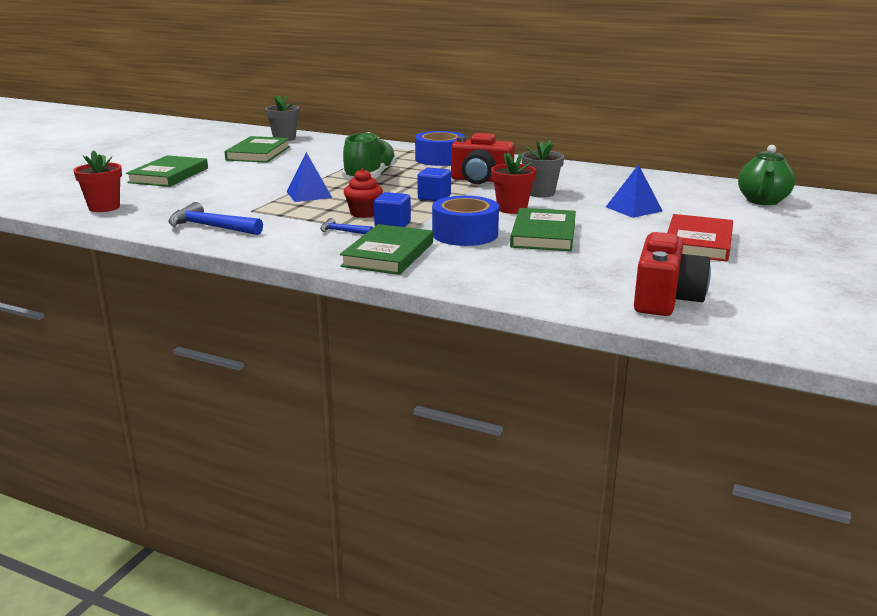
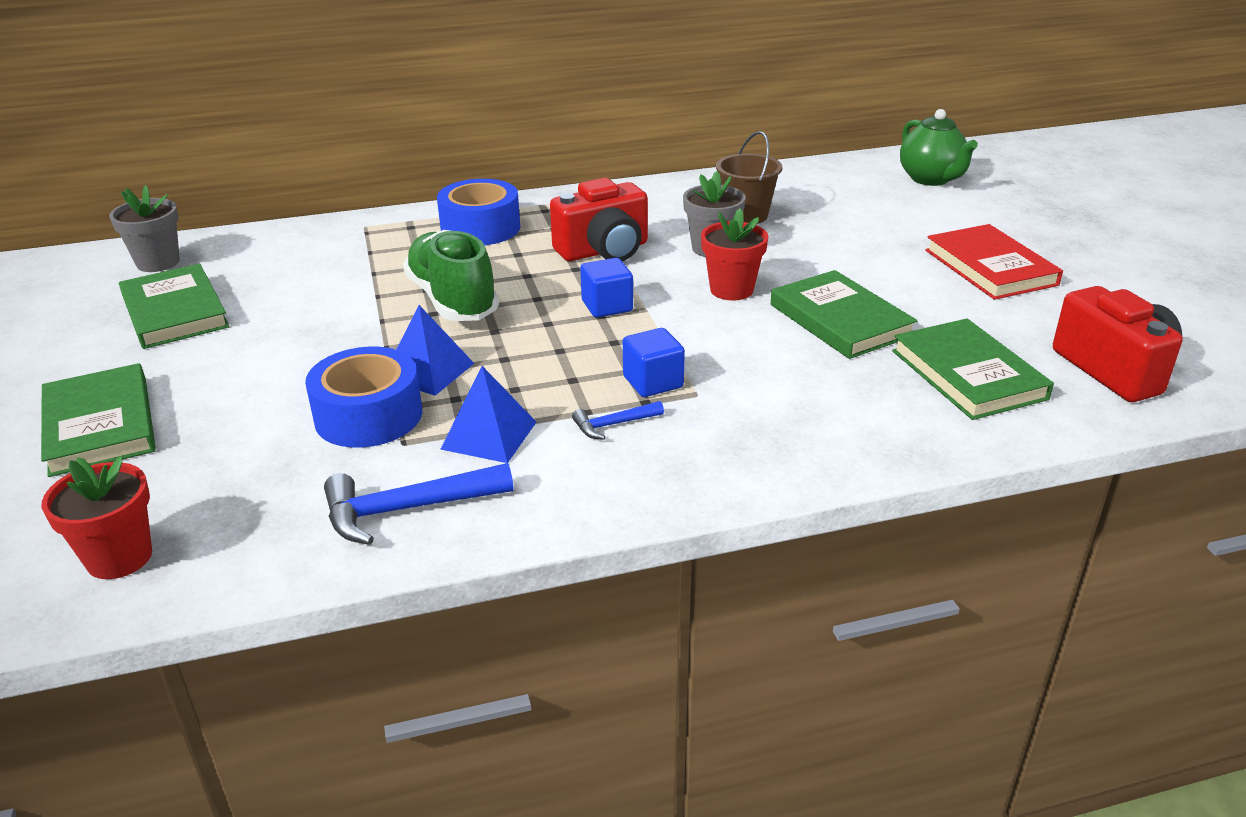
camera: 40 degrees left, 10 degrees up
(364, 213) = (575, 376): red cupcake -> none
(388, 254) = (747, 440): green book -> green book (968, 374)
(465, 234) = (763, 359): blue tape -> blue tape (368, 415)
(593, 187) = (746, 215): none -> brown bucket
(633, 209) = (847, 237): blue pyramid -> blue pyramid (489, 435)

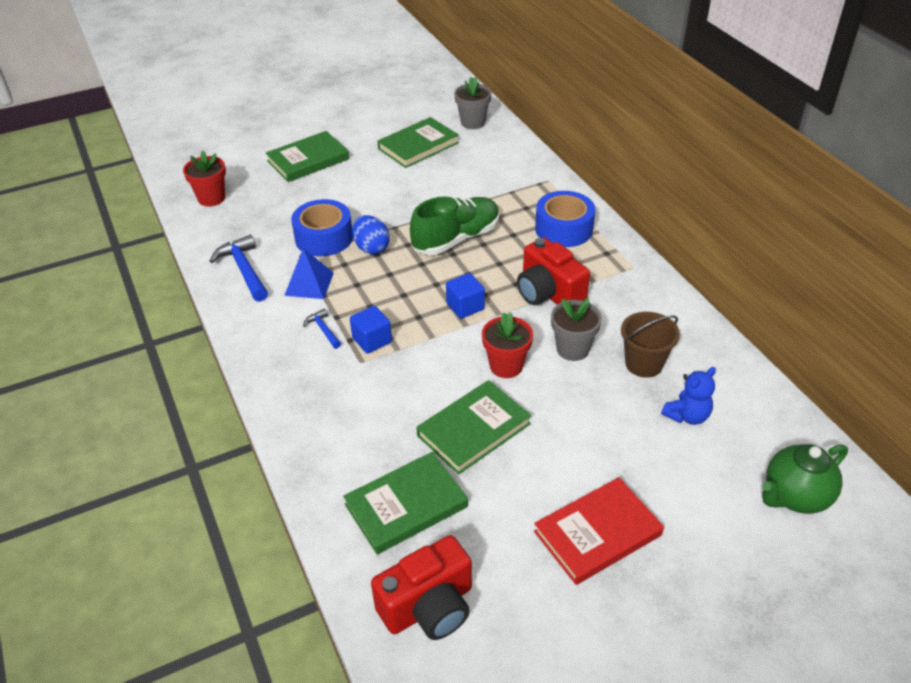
camera: 80 degrees right, 10 degrees up
(428, 371) = (371, 248): blue pyramid -> blue egg
(827, 206) = (687, 416): none -> blue teddy bear

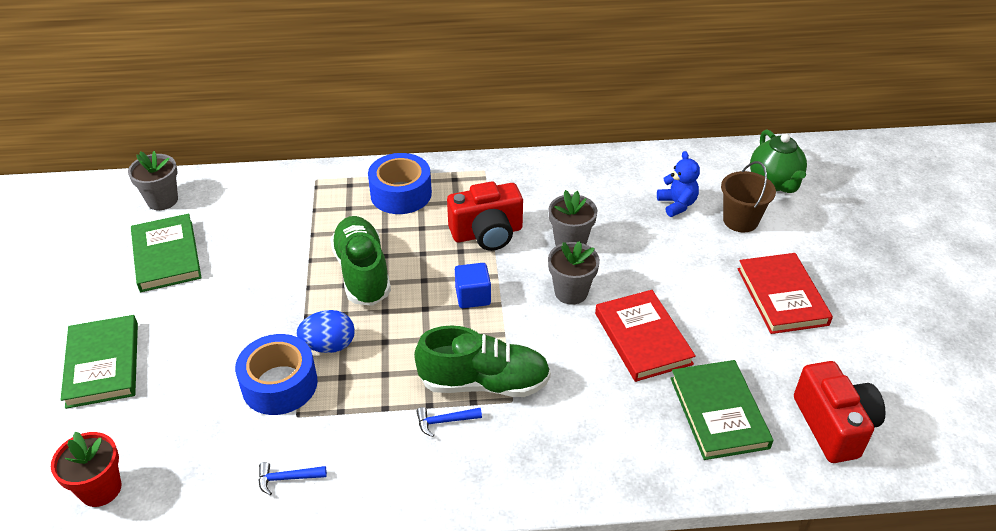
camera: 70 degrees left, 0 degrees up
(244, 270) = (287, 478): blue hammer -> blue hammer, size x0.54
(309, 284) = (356, 417): blue pyramid -> none
(372, 340) = (484, 383): blue cube -> green shoe
(474, 430) = (643, 338): green book -> red book
(506, 366) = (571, 292): red flower pot -> grey flower pot
(644, 364) = (608, 207): brown bucket -> brown bucket (740, 220)

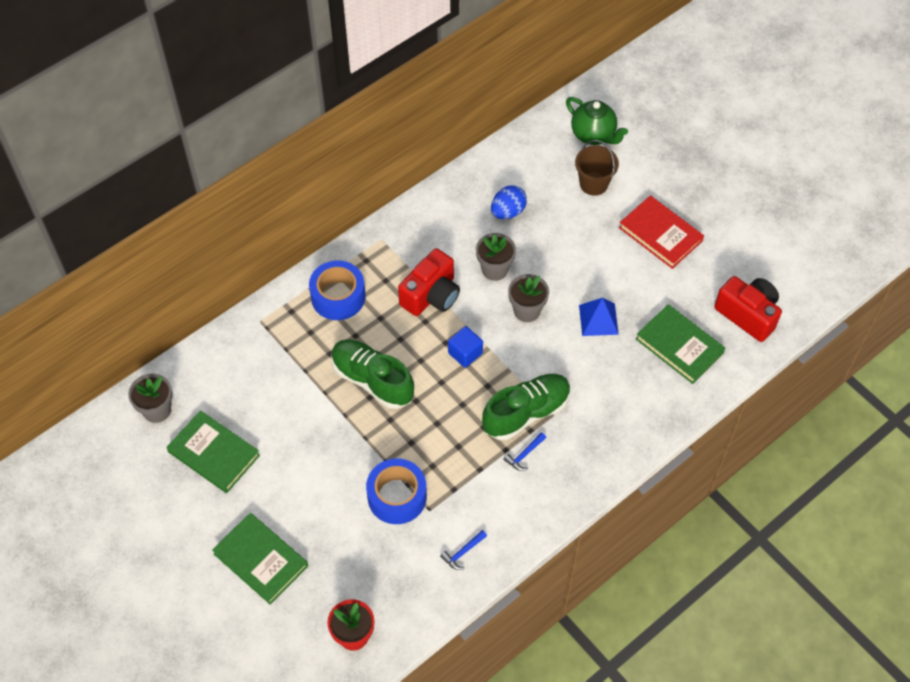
camera: 35 degrees left, 15 degrees up
(329, 345) = (402, 449): blue egg -> blue egg (508, 212)
(643, 338) = (598, 319): red book -> blue pyramid
(677, 204) = (542, 193): blue teddy bear -> none

